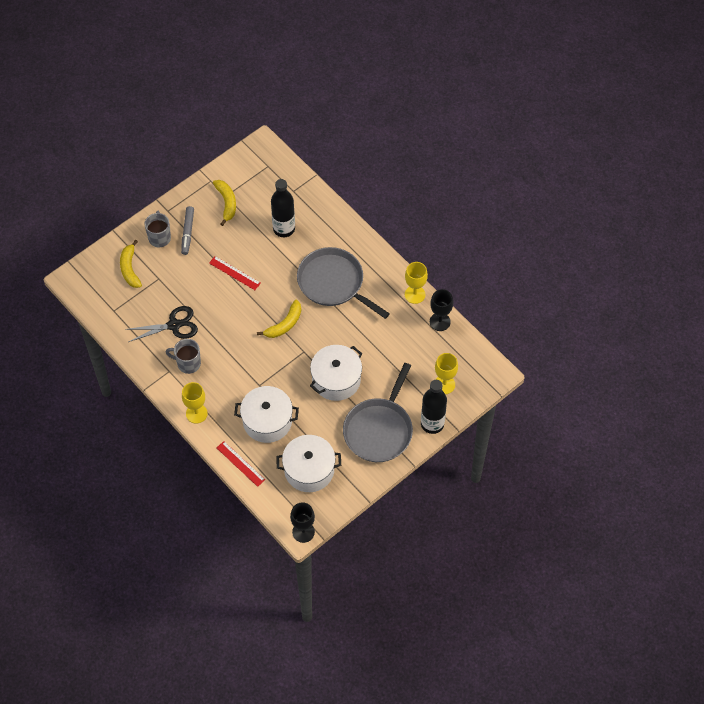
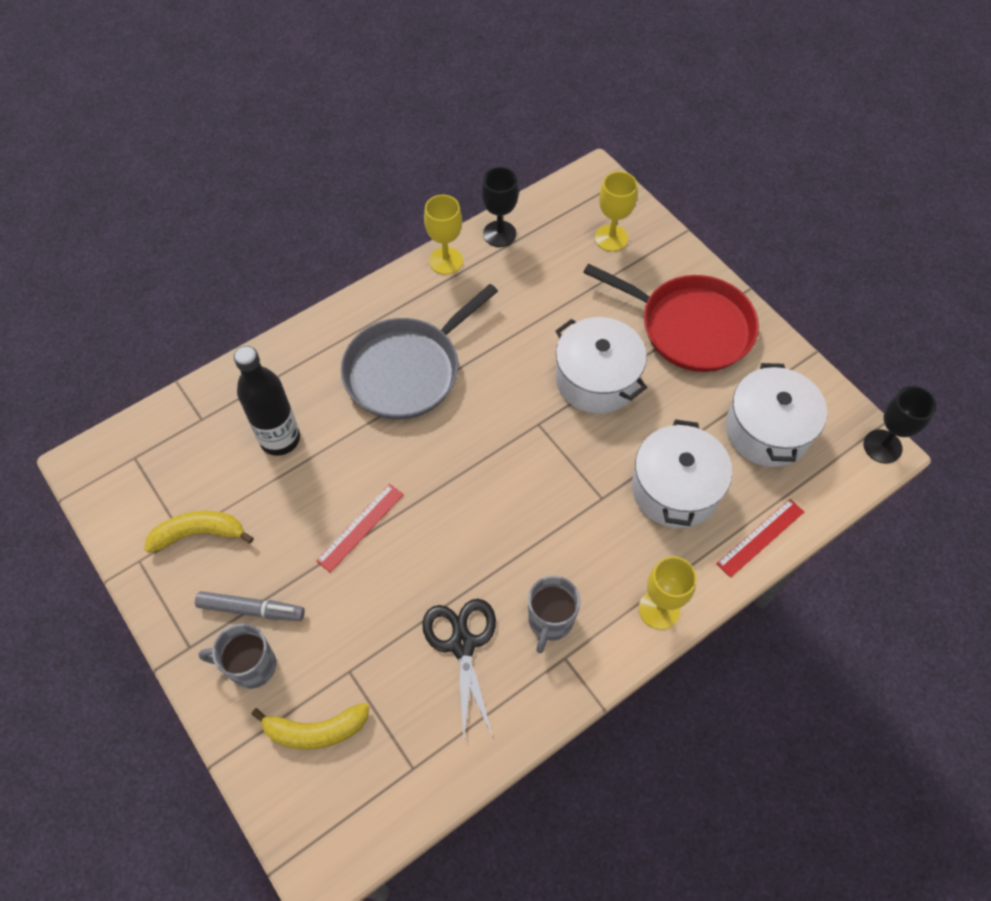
camera: 85 degrees left, 0 degrees up
(284, 324) = (481, 450): yellow banana -> none
(379, 429) = (690, 327): grey pan -> red pan
(432, 424) = (679, 259): black bottle -> none

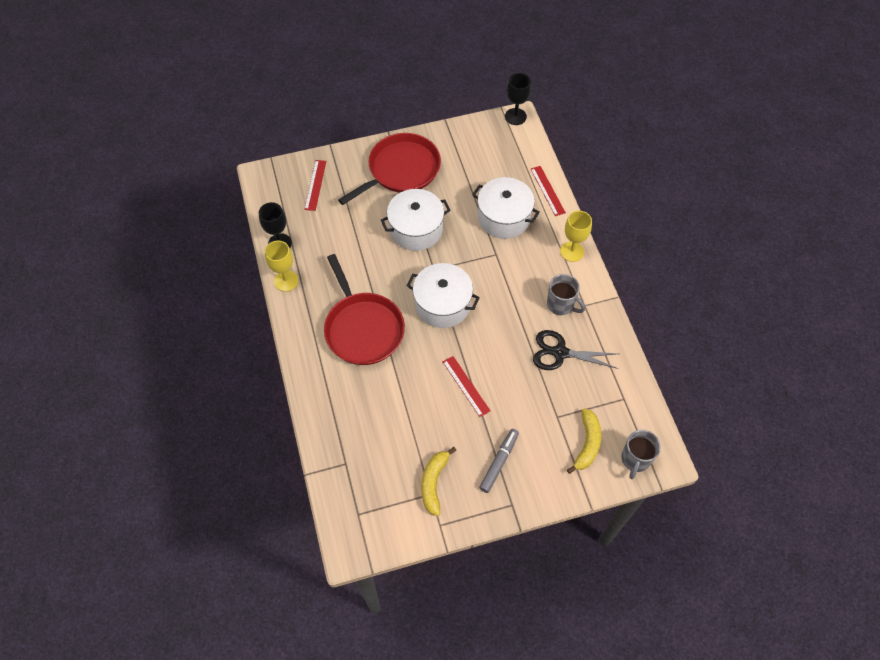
camera: 70 degrees left, 0 degrees up
(251, 666) = (536, 470): grey mug -> grey mug (635, 459)
(280, 439) = (382, 417): black bottle -> none
(407, 370) = (363, 328): grey pan -> red pan
(611, 238) = (315, 185): yellow goblet -> red ruler
(767, 430) = (485, 161): white pot -> white pot (442, 304)

